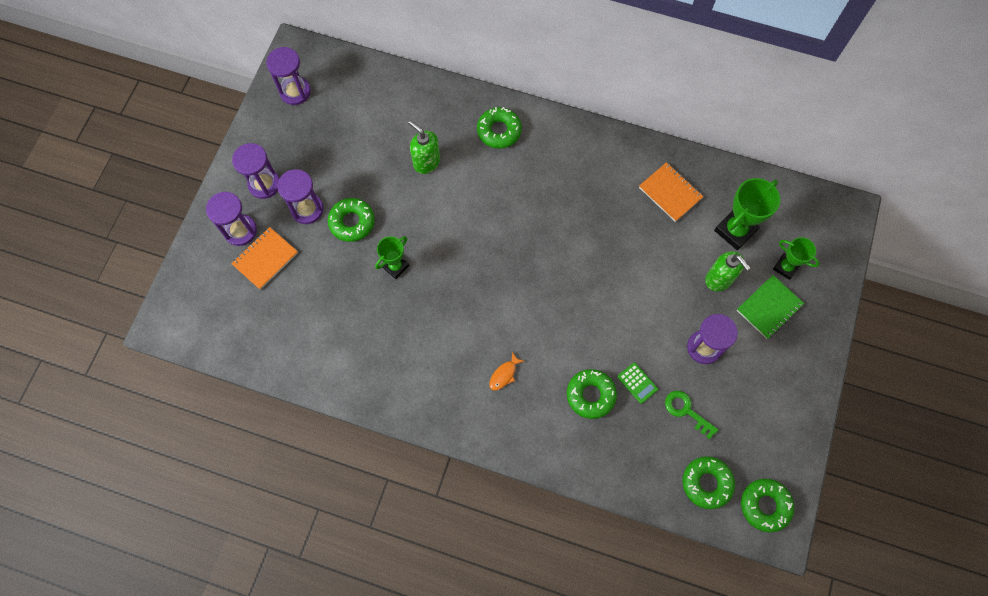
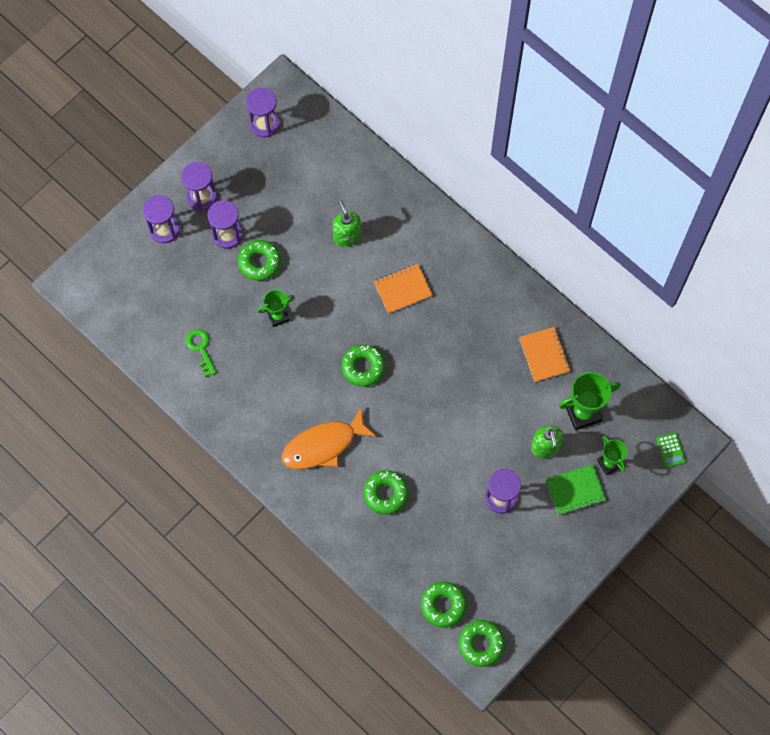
camera: 25 degrees right, 0 degrees up
(265, 259) = (174, 263): orange notebook -> orange notebook (403, 289)
(499, 131) = (423, 235): green donut -> green donut (363, 367)
(504, 374) = (323, 445): orange fish -> orange fish, size x2.44
(637, 383) = (429, 501): green calculator -> green calculator (670, 450)
(686, 411) = (458, 542): green key -> green key (201, 349)

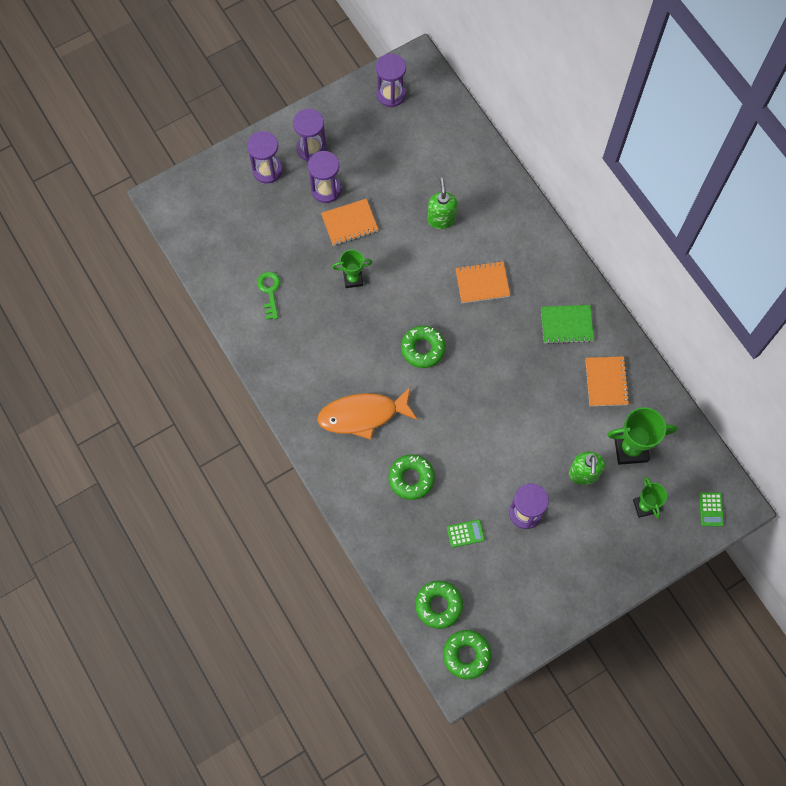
camera: 15 degrees right, 0 degrees up
(259, 262) = (349, 223): green donut -> orange notebook
(450, 532) = (465, 533): none -> green calculator
(575, 490) = (602, 524): green notebook -> green notebook (566, 325)

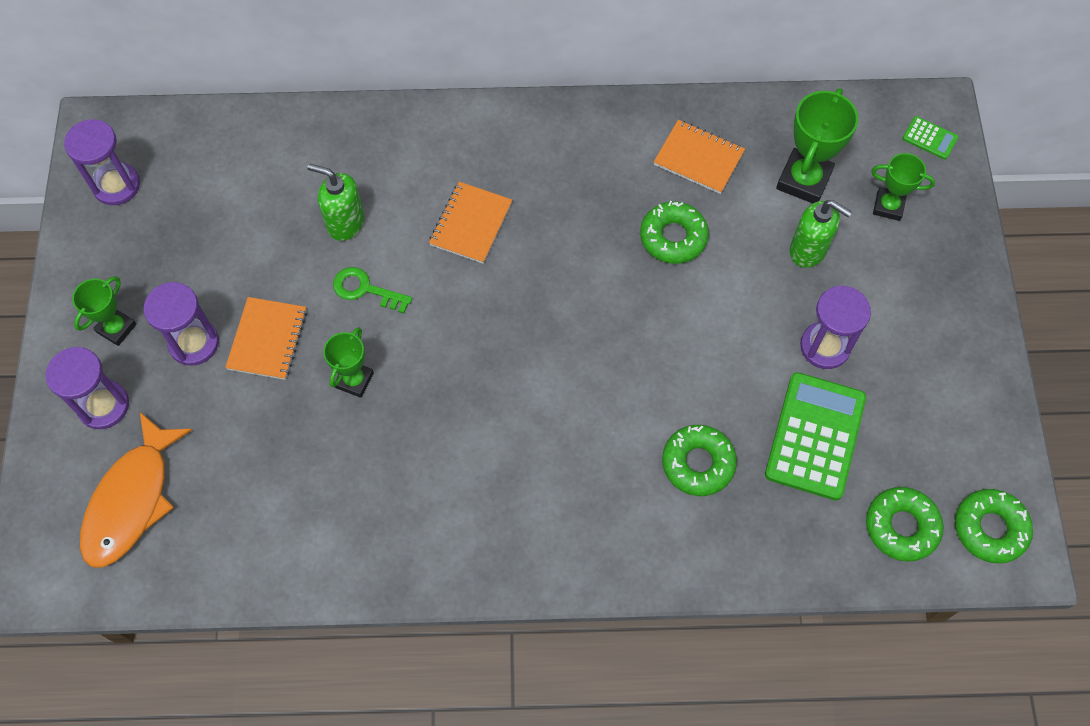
camera: 60 degrees left, 5 degrees down
(270, 291) = (295, 504): green key -> green key (366, 289)
(311, 148) = (116, 328): purple hourglass -> green trophy
(363, 415) = (567, 477): orange fish -> orange fish (132, 500)
(423, 349) = (517, 346): green donut -> green donut (673, 237)
(465, 533) = (815, 436): green calculator -> green calculator, size x2.21
(566, 325) = (593, 160): green notebook -> none

